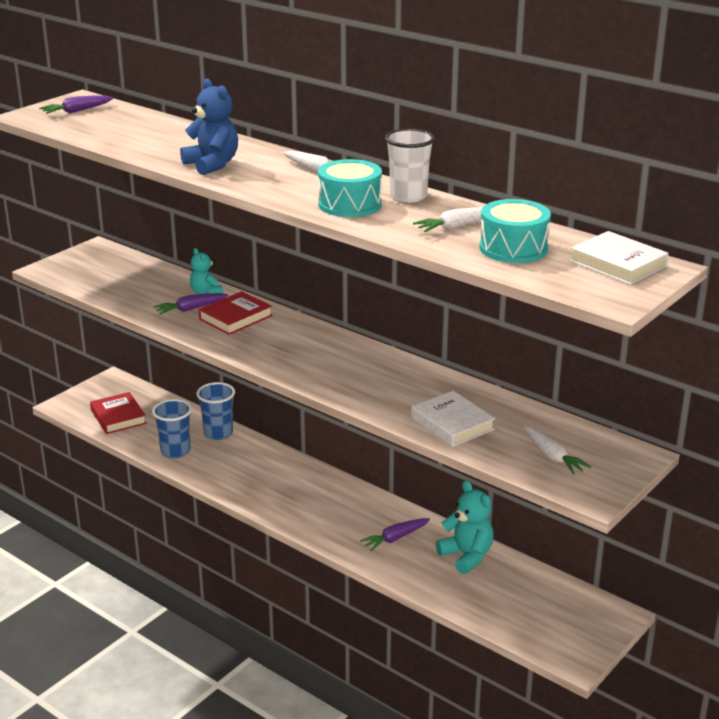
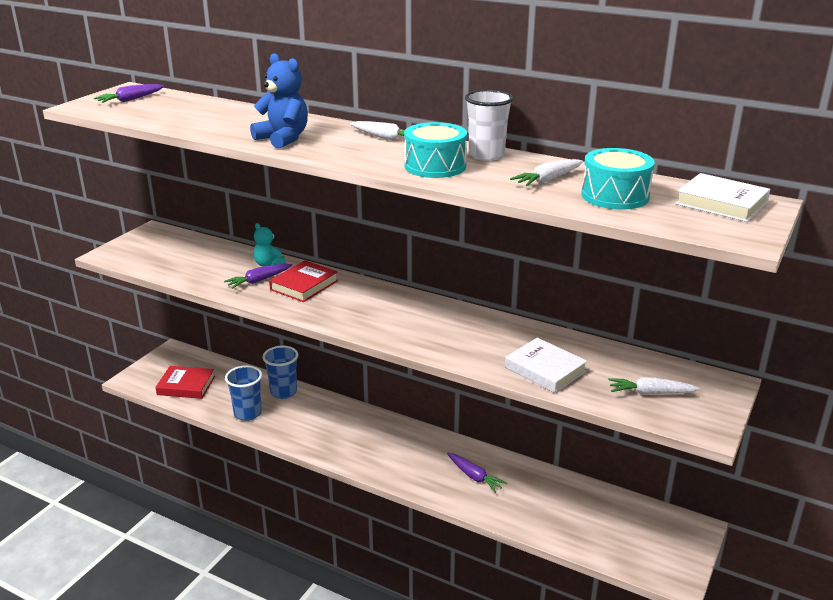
camera: 10 degrees left, 0 degrees up
(118, 417) = (186, 385): red book -> red book turned 45 degrees counterclockwise
(395, 538) = (474, 476): purple carrot -> purple carrot turned 90 degrees counterclockwise
(466, 556) = (543, 486): turquoise teddy bear -> none
(552, 456) = (651, 393): white carrot -> white carrot turned 135 degrees clockwise

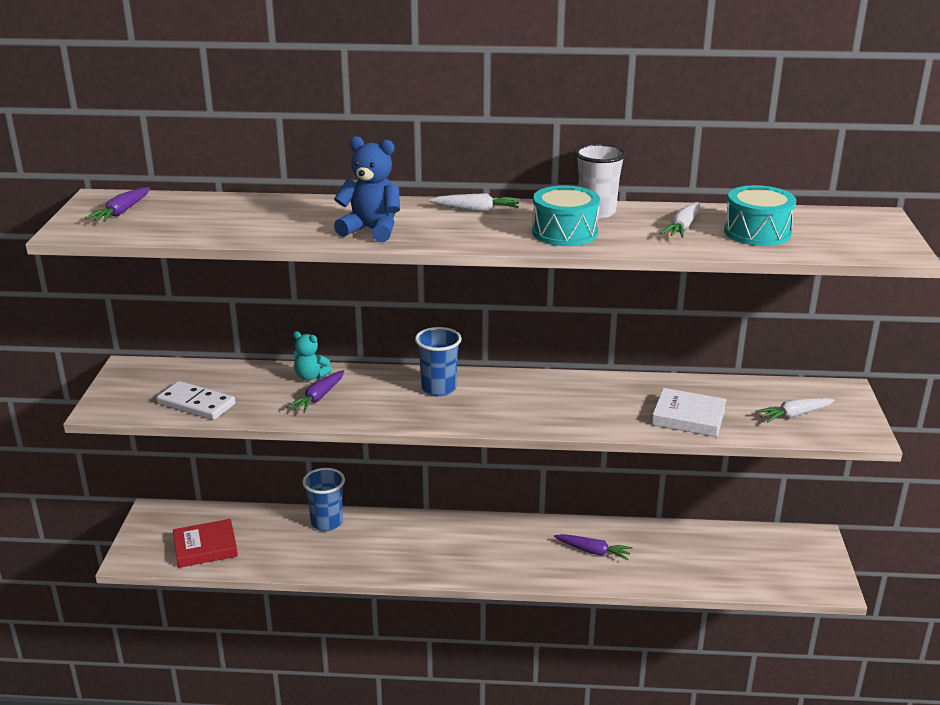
camera: 25 degrees left, 0 degrees up
(171, 265) = (196, 404): none -> white domino
(248, 413) = (305, 557): blue cup -> blue cup (438, 388)
(304, 285) = (374, 390): red book -> none
(721, 203) = (847, 223): white book -> none

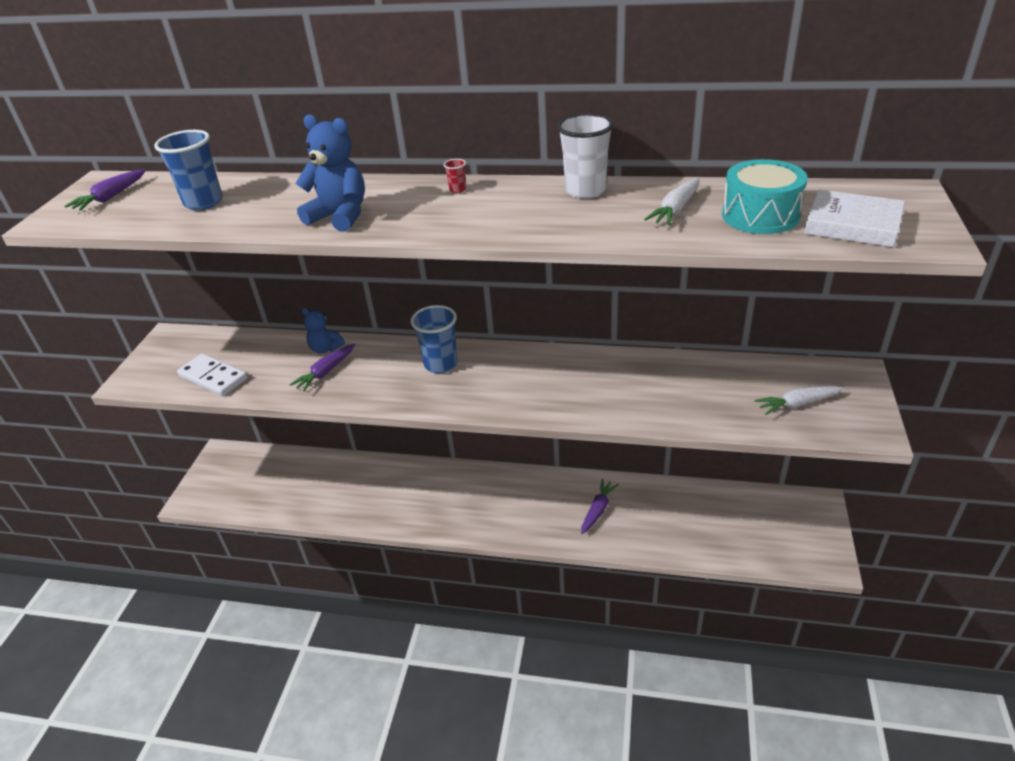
camera: 10 degrees right, 10 degrees up
(205, 547) = (254, 491): red book -> none
(311, 376) = (325, 348): turquoise teddy bear -> blue teddy bear
(327, 523) = (363, 469): blue cup -> blue cup (204, 202)
(476, 210) = (457, 190): white carrot -> red cup
(564, 232) = (542, 217): turquoise drum -> none
(593, 551) = (598, 510): purple carrot -> purple carrot turned 90 degrees counterclockwise
(688, 417) = (683, 404): white book -> white book (852, 225)

